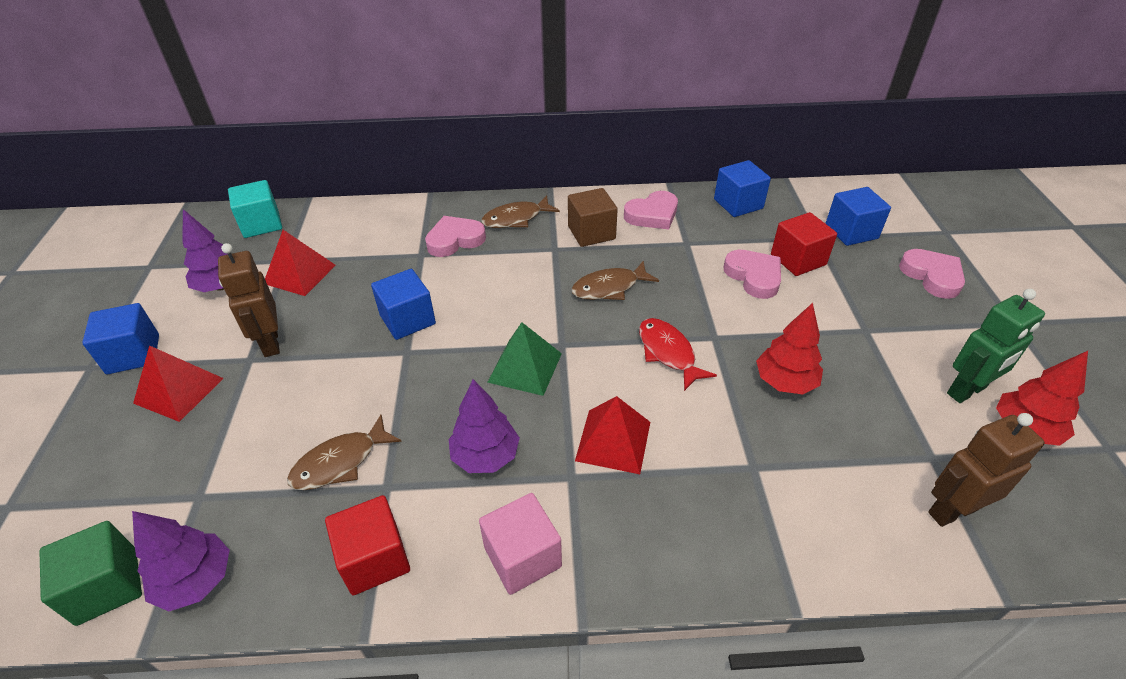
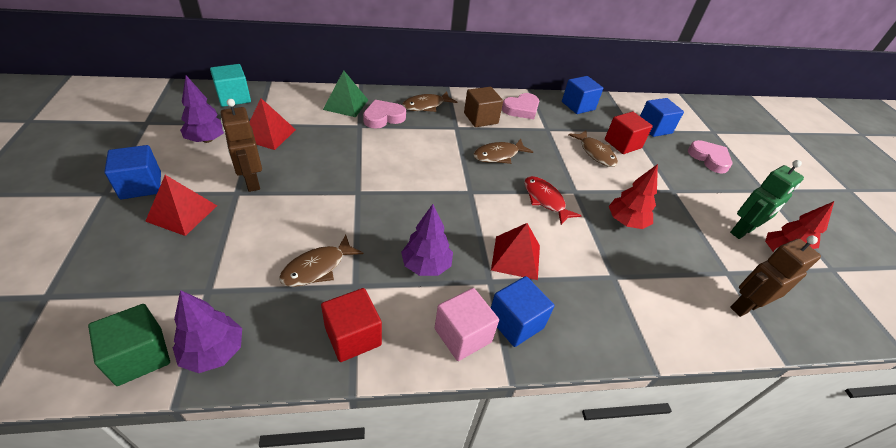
camera: 10 degrees left, 0 degrees up
(407, 320) = (355, 170): blue cube -> blue cube (515, 322)
(525, 367) = (446, 206): green pyramid -> green pyramid (345, 104)
(754, 276) = (595, 153): pink heart -> brown fish

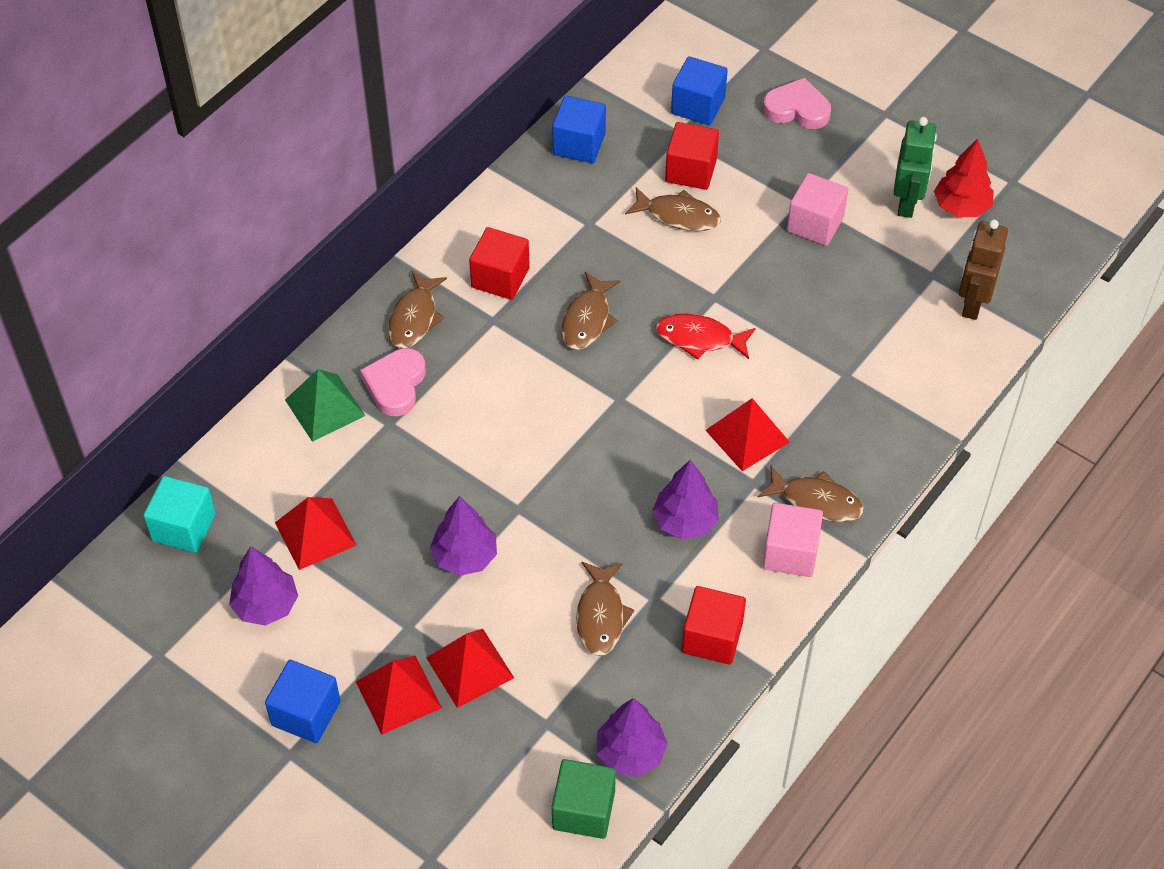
camera: 40 degrees left, 10 degrees up
(226, 232) = (470, 667): none -> red pyramid
(251, 182) = (401, 601): brown robot -> none
(305, 189) = (465, 557): none -> purple tree
(481, 118) = (500, 278): brown cube -> red cube
(515, 322) = (816, 501): blue cube -> brown fish
(521, 109) = (524, 215): pink heart -> none
(626, 222) = (798, 294): red tree -> none
(670, 203) = (815, 224): none -> pink cube

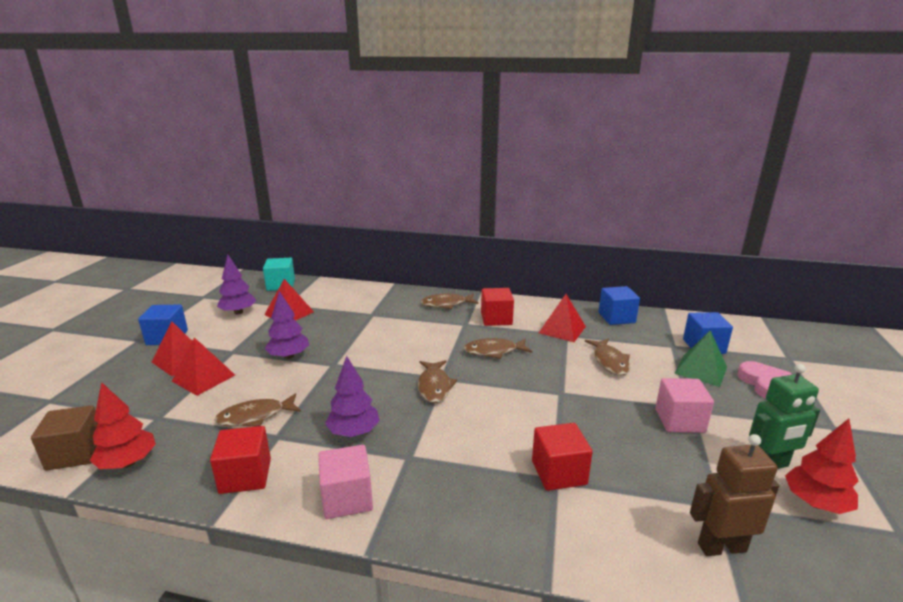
camera: 65 degrees right, 30 degrees down
(325, 407) = (371, 297): green pyramid -> green pyramid (700, 370)
(395, 384) = (398, 310): pink heart -> none
(583, 810) = (76, 453): green cube -> brown cube
(630, 752) = (128, 462): purple tree -> red tree
(691, 170) = (651, 357): red cube -> red cube (559, 472)
(699, 338) = (519, 396): red fish -> none
(747, 436) = (451, 441): red pyramid -> red pyramid (562, 329)
(816, 501) = (410, 499): brown fish -> brown fish (434, 386)

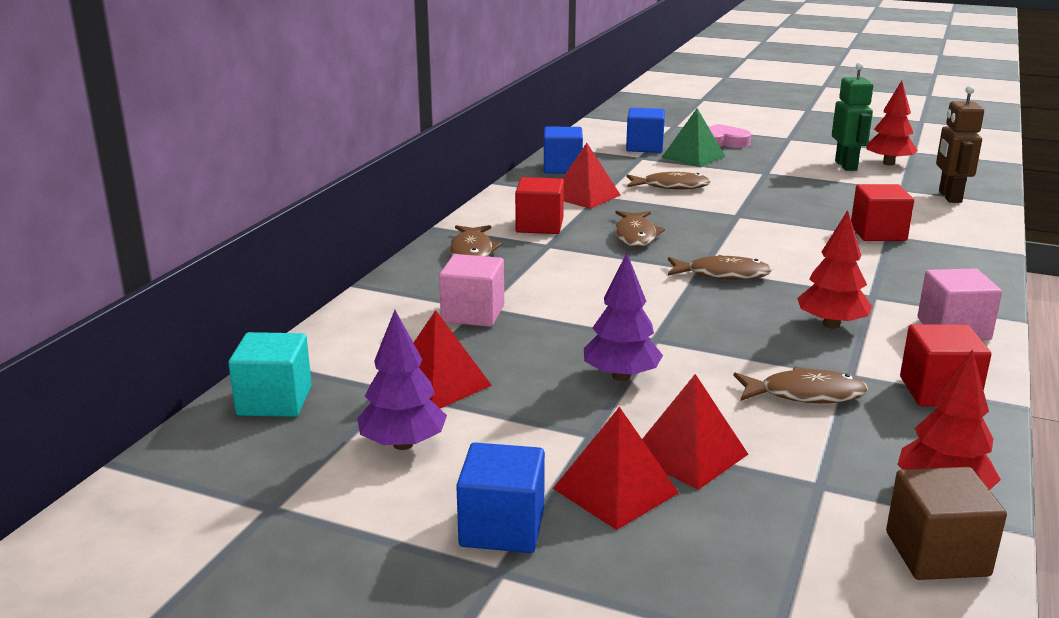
camera: 80 degrees left, 0 degrees up
(255, 416) = (805, 394): brown fish -> brown fish turned 75 degrees counterclockwise
(354, 432) = (831, 324): purple tree -> red tree
(679, 420) = (785, 179): pink cube -> pink cube (473, 314)

